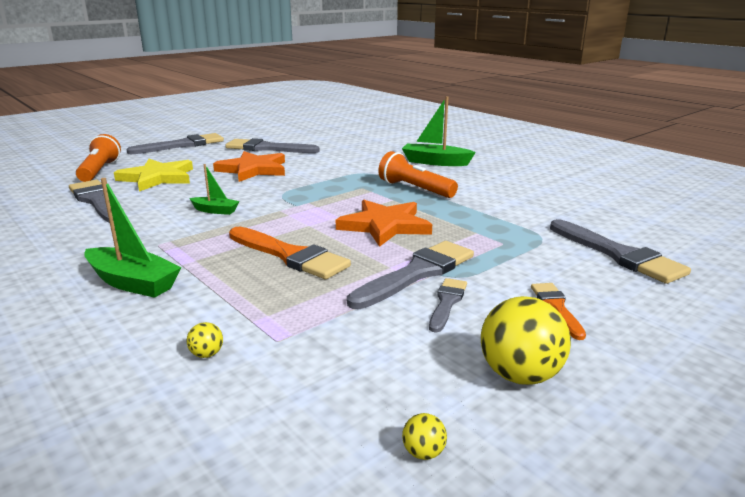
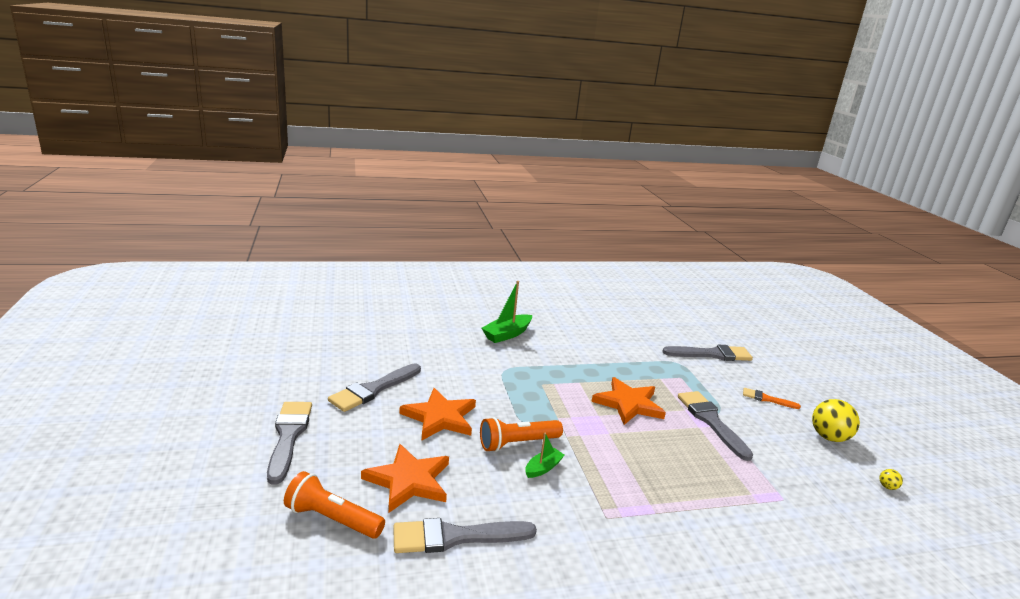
camera: 65 degrees left, 0 degrees up
(133, 283) = (680, 545): green boat -> none
(157, 178) = (408, 481): yellow star -> orange star
(207, 354) = (795, 531): yellow ball -> none
(290, 255) = (662, 458): orange brush -> none
(415, 189) = (563, 366): orange flashlight -> orange flashlight (517, 443)
(447, 302) = (752, 427): grey brush -> none

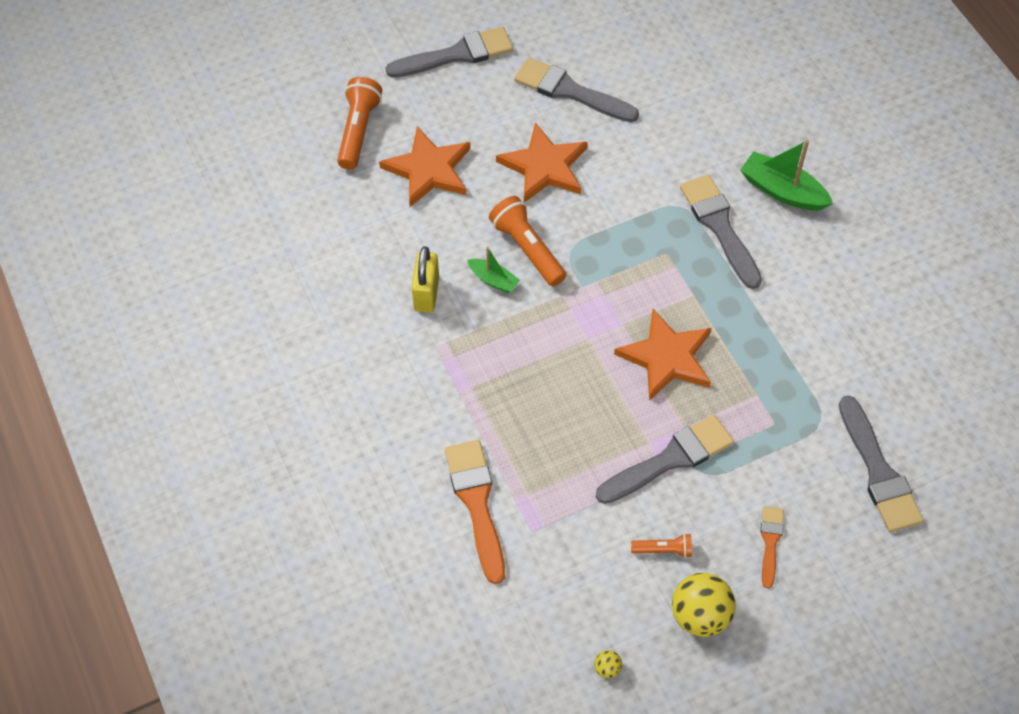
camera: 80 degrees right, 35 degrees up
(455, 537) = (367, 226): grey brush -> grey brush (719, 226)
(548, 511) = (426, 294): none -> yellow padlock
(764, 525) = (477, 503): none -> orange brush
(783, 440) = (663, 550): none -> orange flashlight

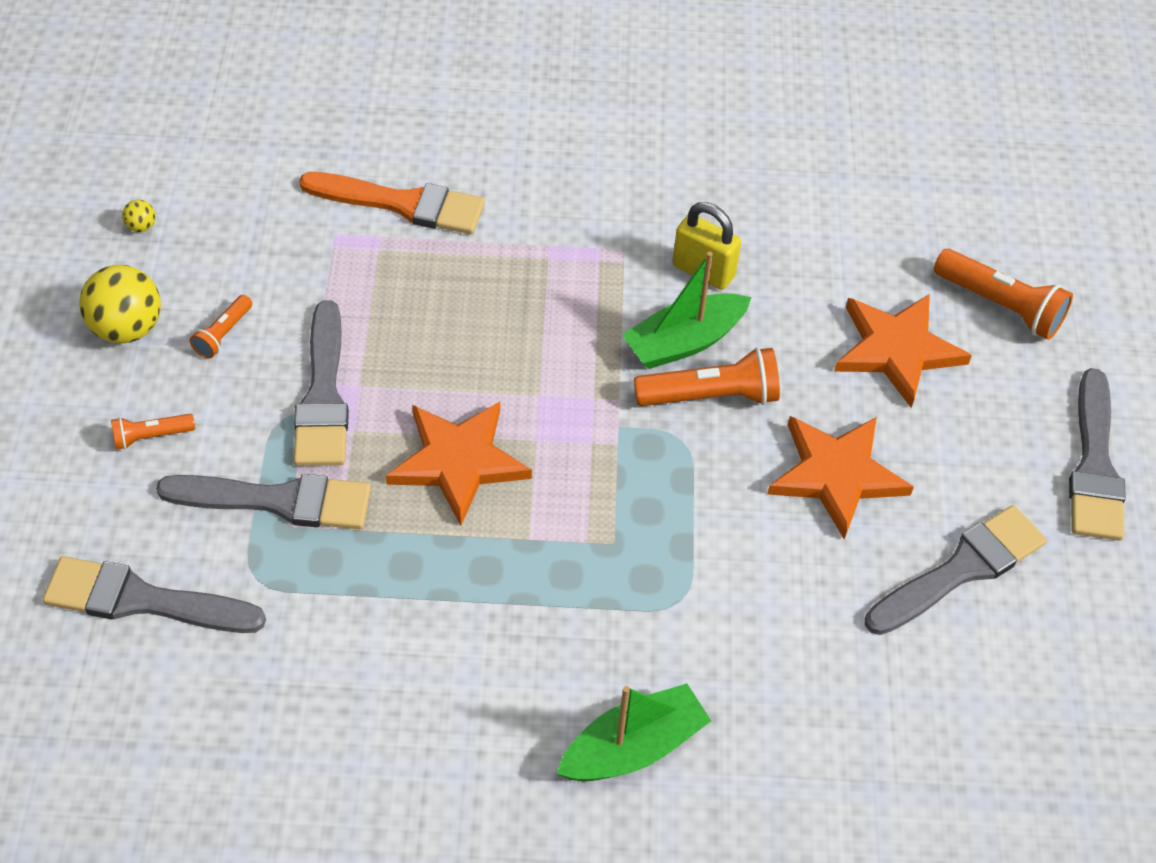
camera: 115 degrees right, 5 degrees down
(493, 280) = (684, 342): green boat -> green boat, size x1.72
(719, 226) = (618, 630): grey brush -> grey brush (278, 501)
(770, 542) = (151, 436): orange brush -> orange flashlight

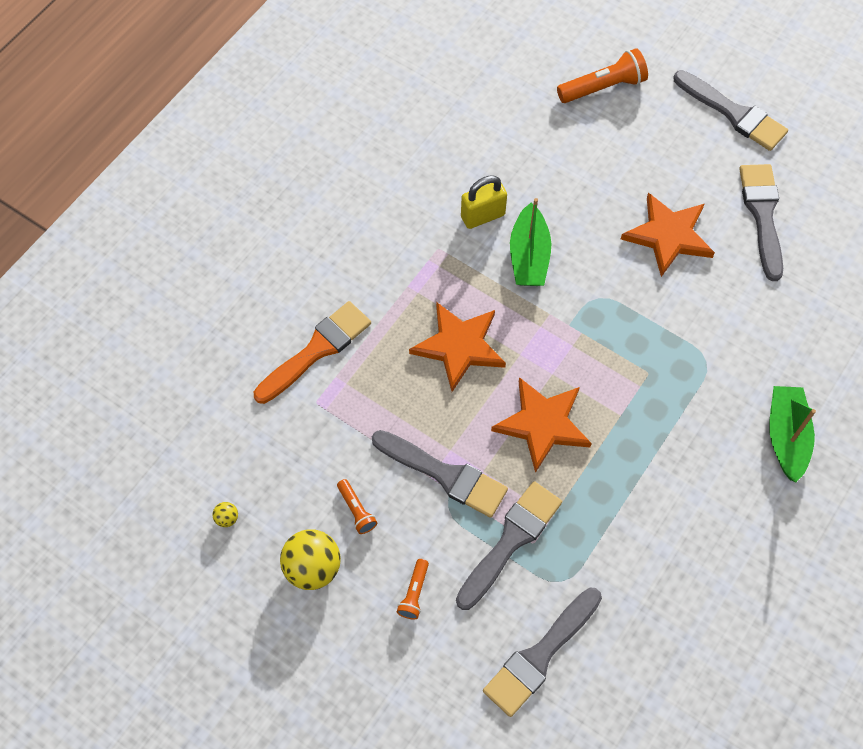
camera: 55 degrees left, 10 degrees up
(711, 396) = (577, 265): orange flashlight -> none
(897, 350) = (602, 155): orange star -> orange star (459, 346)

